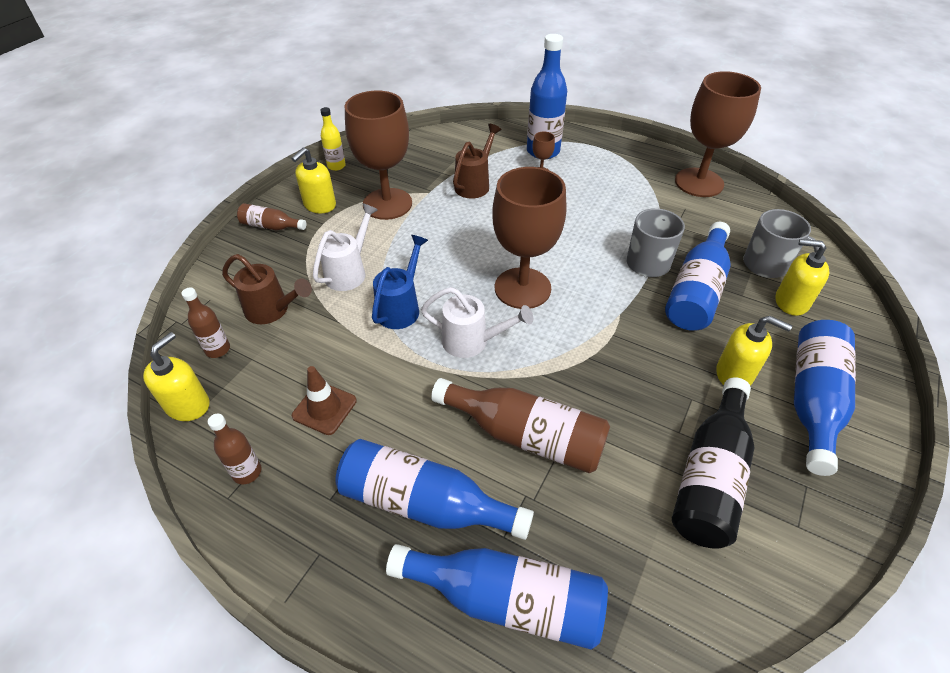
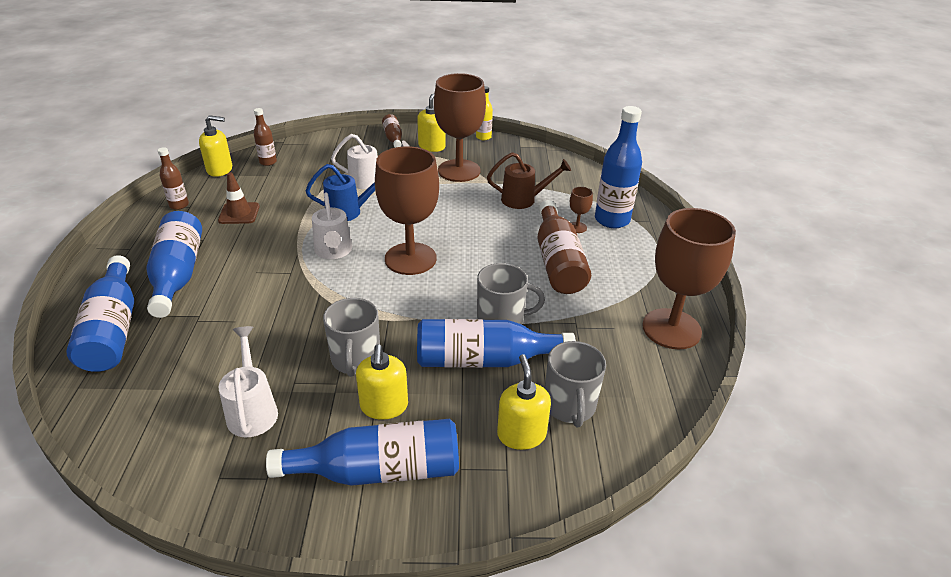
camera: 60 degrees right, 10 degrees down
(272, 310) = (313, 167): brown watering can -> none
(319, 205) = (432, 146): yellow soap dispenser -> yellow soap dispenser turned 120 degrees clockwise
(526, 436) = (253, 302): brown bottle -> brown bottle (558, 262)
(663, 375) = (356, 359): none -> grey mug
(710, 477) = (252, 410): black bottle -> white watering can

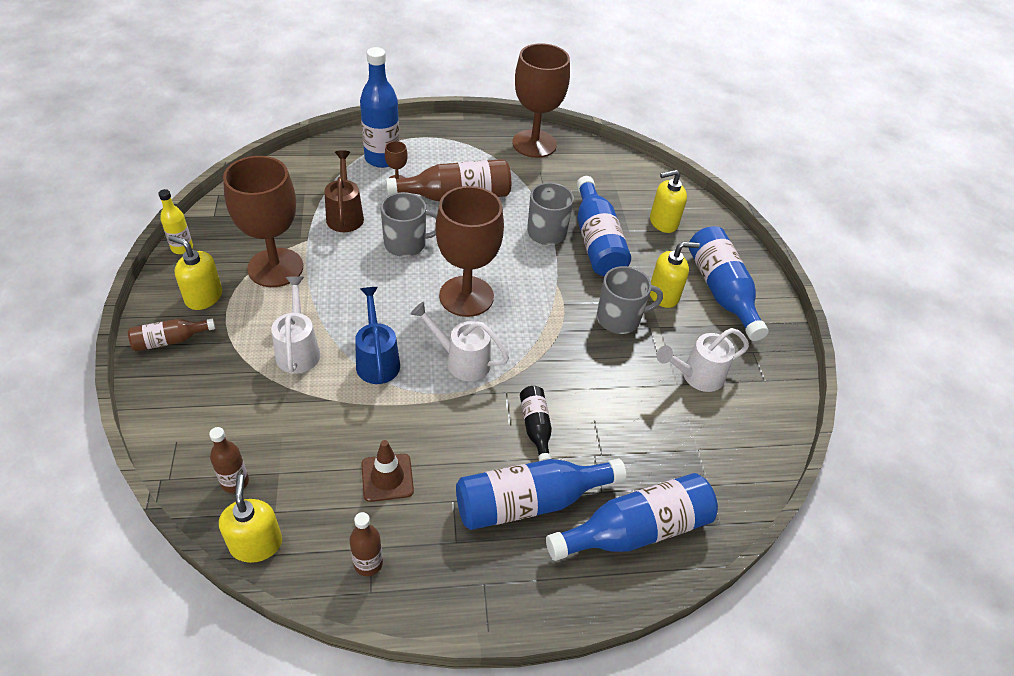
camera: 100 degrees left, 10 degrees up
(245, 285) = (535, 427): none -> black bottle
(333, 251) = (462, 361): white watering can -> white watering can turned 135 degrees counterclockwise
(570, 406) = (629, 199): grey mug -> grey mug (406, 244)

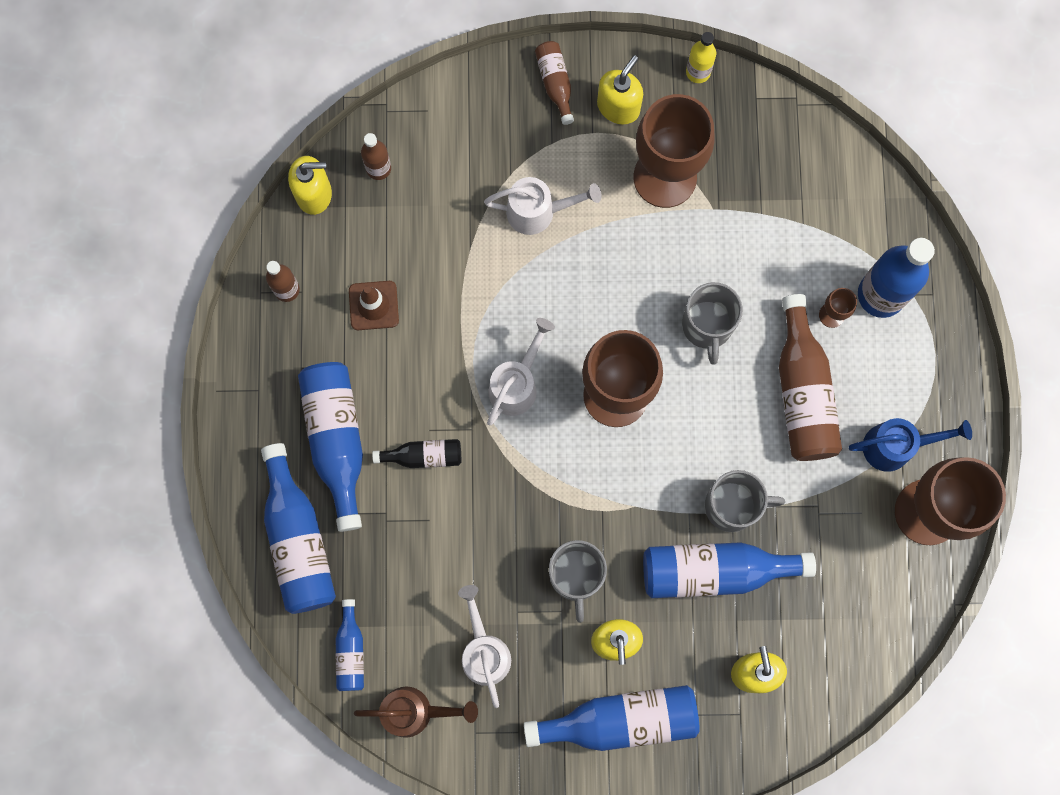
camera: 100 degrees right, 30 degrees up
(345, 215) = (760, 251): brown watering can -> brown watering can (414, 711)
(377, 360) = (520, 294): blue watering can -> blue watering can (895, 446)
(728, 476) = (351, 651): none -> blue bottle

